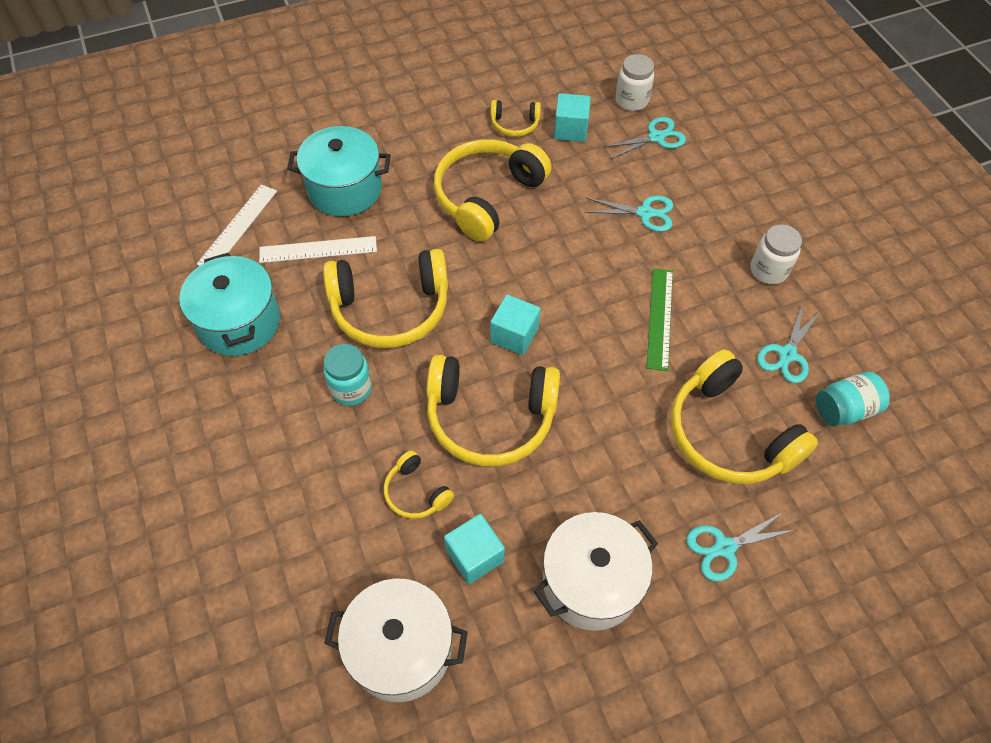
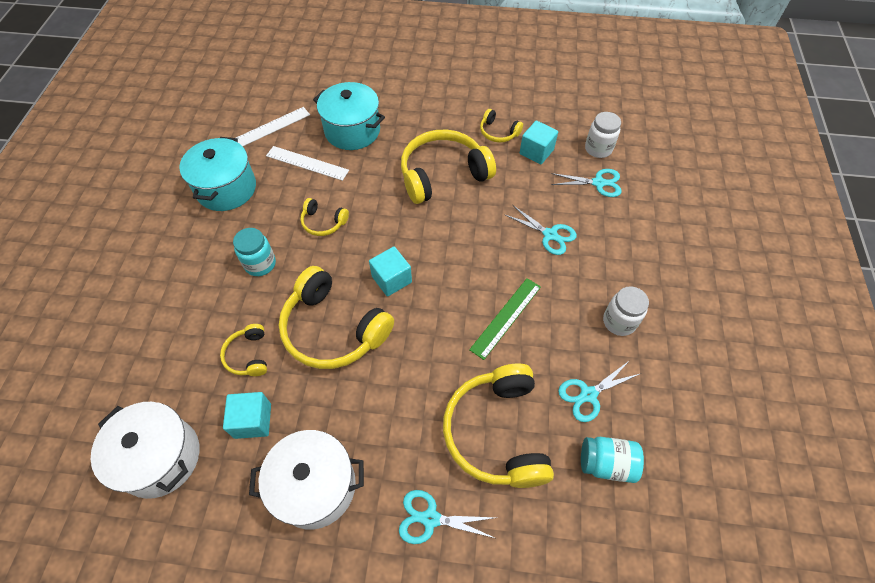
camera: 30 degrees right, 0 degrees up
(390, 309) = (323, 222): yellow headphones -> yellow headphones, size x0.48

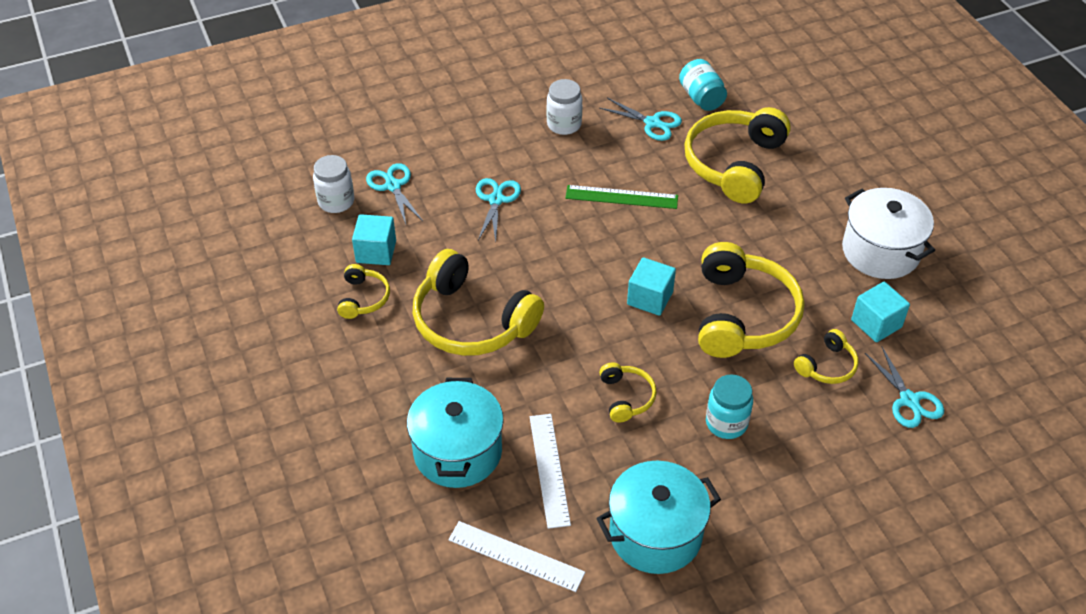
camera: 120 degrees left, 10 degrees down
(160, 458) = (967, 369): white pot -> none
(430, 518) = (834, 175): turquoise scissors -> turquoise scissors (909, 400)
(497, 432) = (734, 164): yellow headphones -> yellow headphones turned 150 degrees clockwise

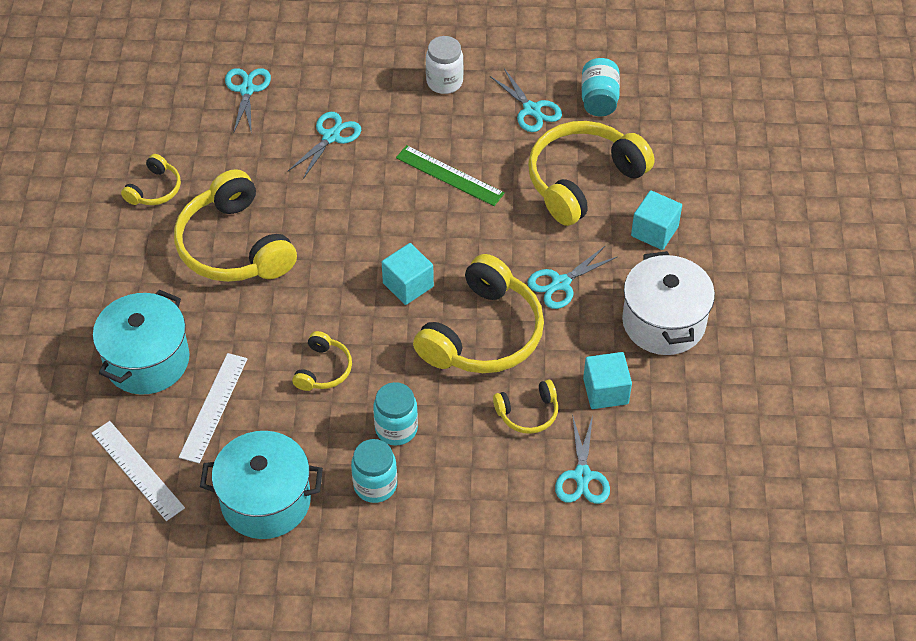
camera: 25 degrees right, 5 degrees up
(336, 201) = (187, 87): white jar -> none
(376, 252) = (192, 149): turquoise cube -> turquoise cube (654, 231)
(743, 479) = (375, 485): none -> turquoise jar
(776, 251) = (560, 283): none -> turquoise scissors

